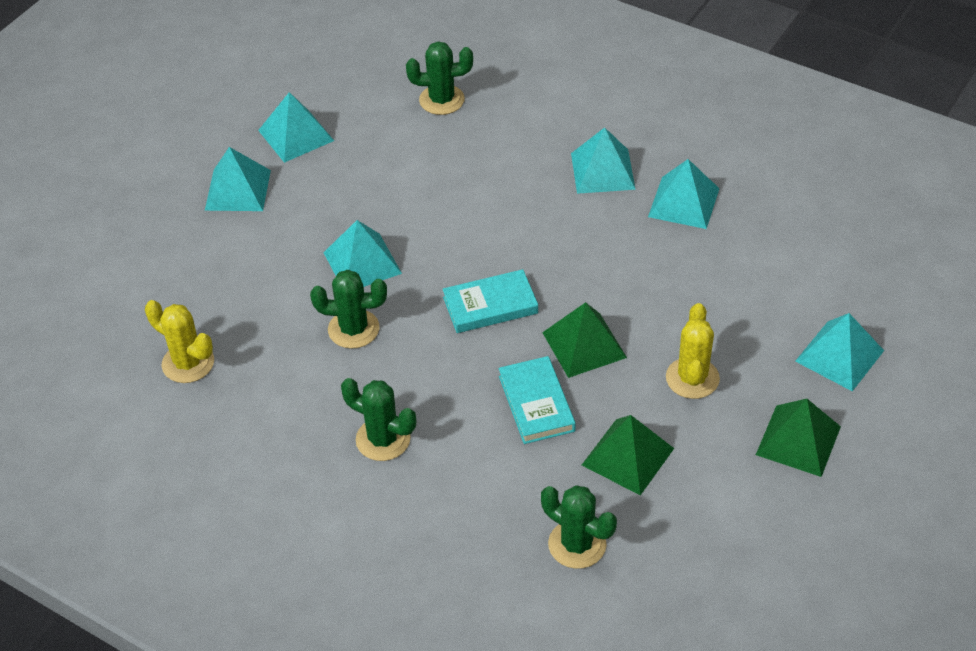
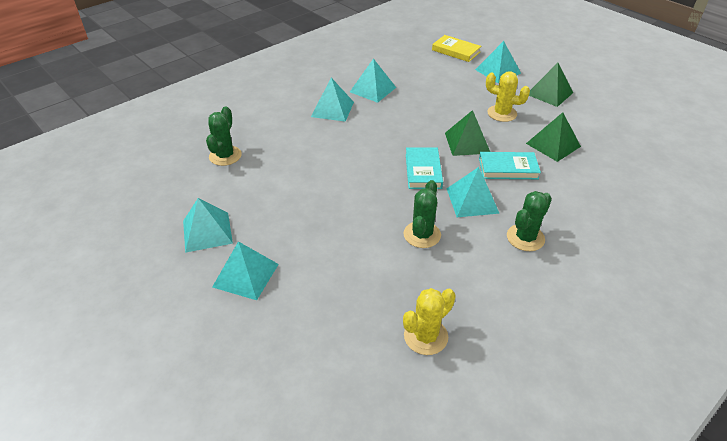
camera: 75 degrees left, 5 degrees down
(362, 263) = (360, 219): turquoise pyramid -> turquoise pyramid (472, 200)
(577, 544) = (614, 174): green cactus -> none
(883, 284) = (456, 51): none -> yellow book

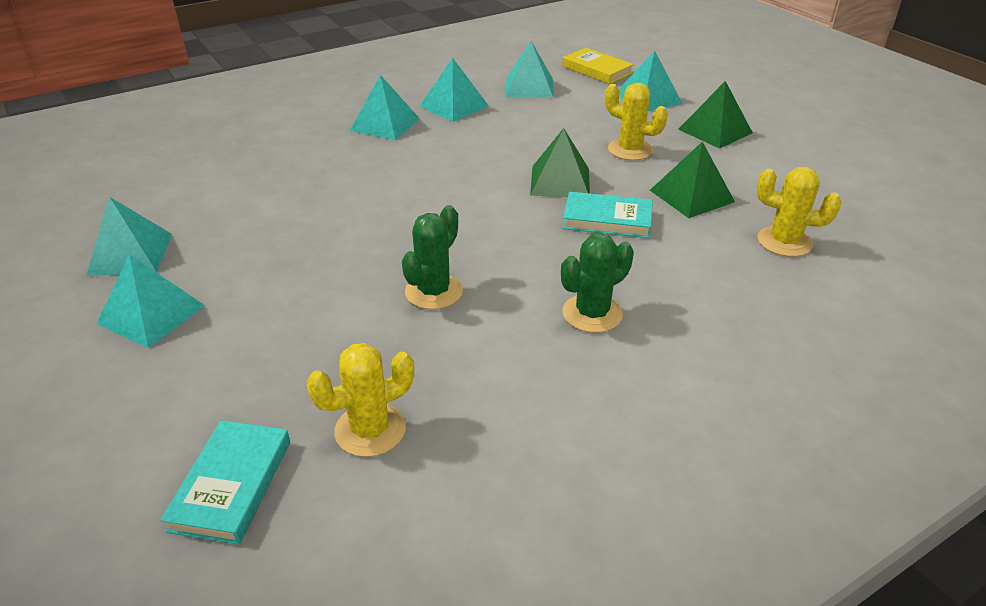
camera: 10 degrees right, 5 degrees down
(225, 156) = (207, 166): green cactus -> none
(423, 171) = (476, 210): turquoise book -> turquoise book (231, 485)
(472, 200) = (532, 255): turquoise pyramid -> turquoise pyramid (529, 87)
(620, 172) = (784, 242): none -> yellow cactus

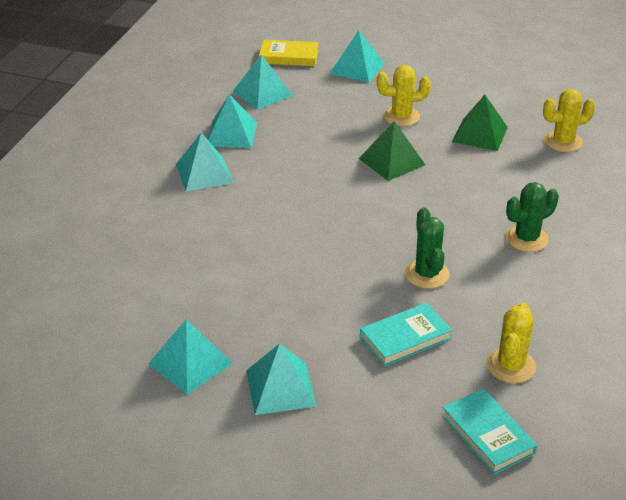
camera: 40 degrees left, 0 degrees up
(592, 313) = (526, 239): green cactus -> green cactus turned 45 degrees clockwise
(607, 220) = (455, 175): turquoise book -> turquoise book (405, 338)
(715, 131) = (433, 77): green pyramid -> none

